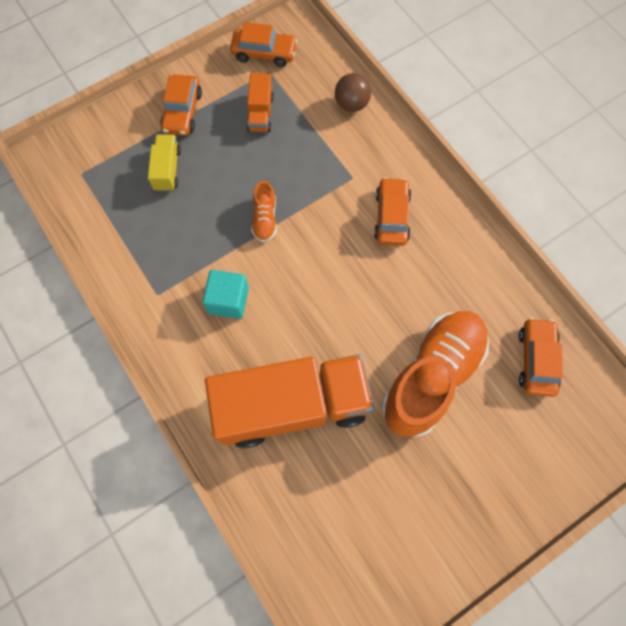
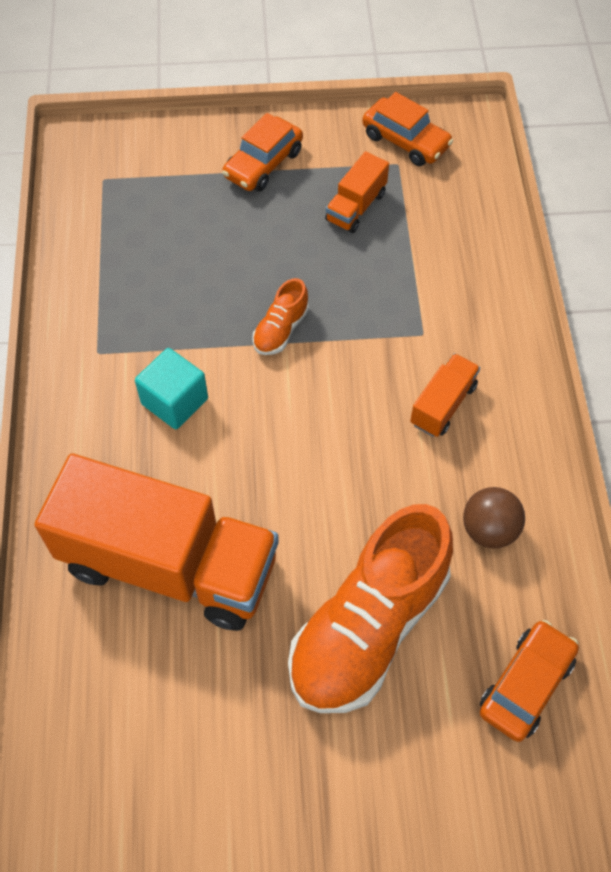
camera: 30 degrees right, 10 degrees down
(167, 169) = (203, 220): yellow truck -> none
(351, 104) = (478, 247): brown ball -> brown ball (489, 529)
(391, 217) = (443, 405): orange car -> orange truck
(432, 376) = (368, 627): orange shoe -> orange shoe turned 150 degrees clockwise

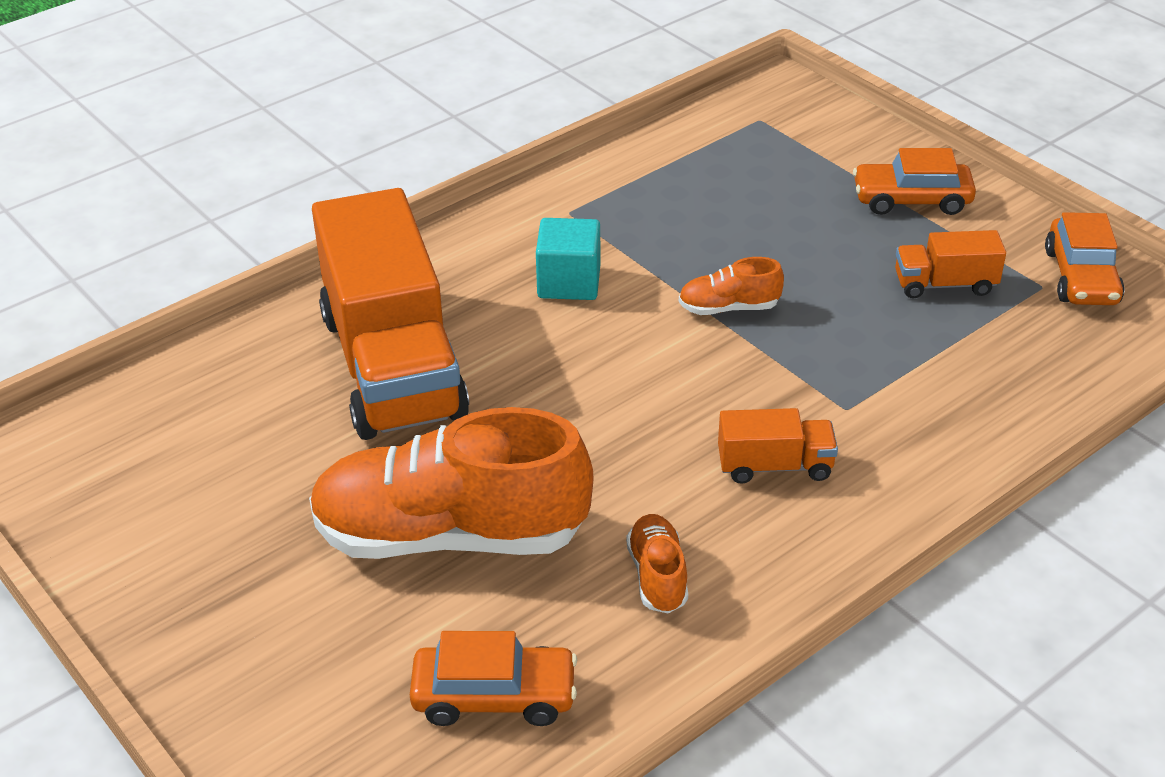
camera: 55 degrees right, 20 degrees down
(489, 529) = (657, 576): brown ball -> orange shoe

